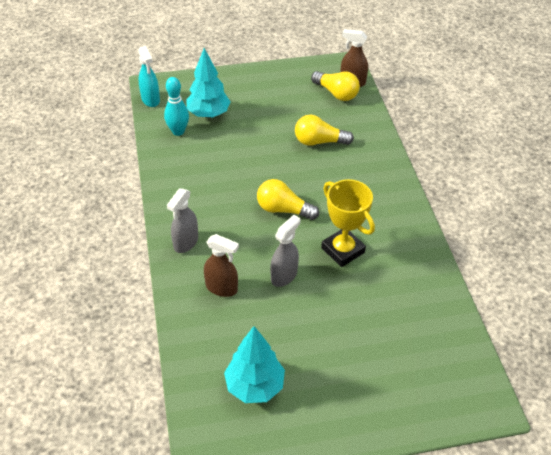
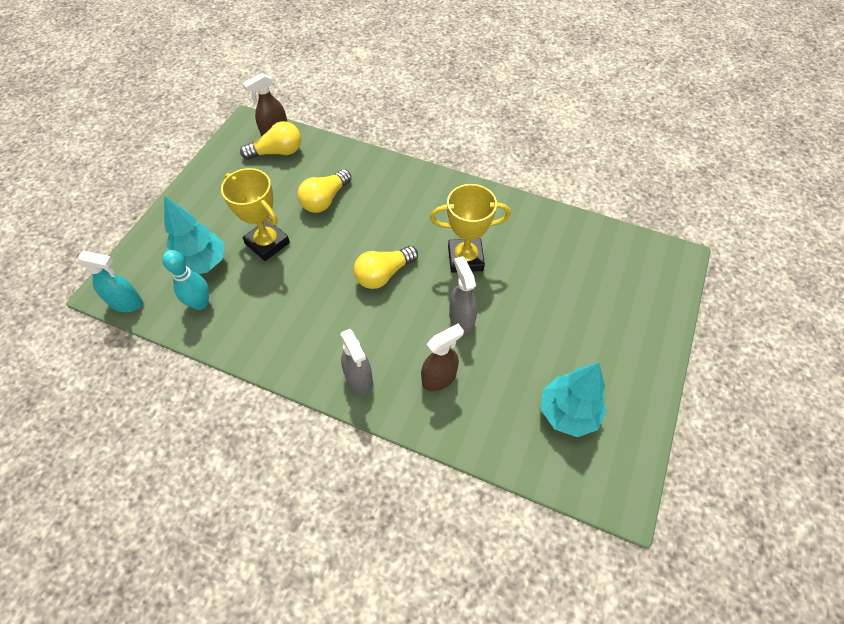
camera: 55 degrees left, 10 degrees up
(253, 134) = (267, 243): none -> yellow trophy

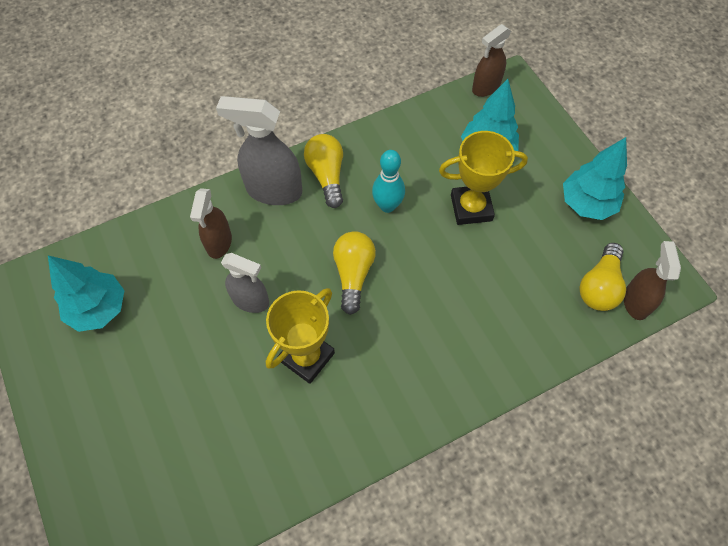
camera: 130 degrees right, 5 degrees up
(127, 303) = (485, 87): turquoise spray bottle -> brown spray bottle
(200, 303) = (443, 130): turquoise bowling pin -> turquoise bowling pin (387, 206)
(212, 186) = (586, 204): none -> turquoise tree
(325, 200) = (490, 286): yellow light bulb -> yellow light bulb (327, 175)
(359, 379) = (273, 190): grey spray bottle -> grey spray bottle, size x1.56

